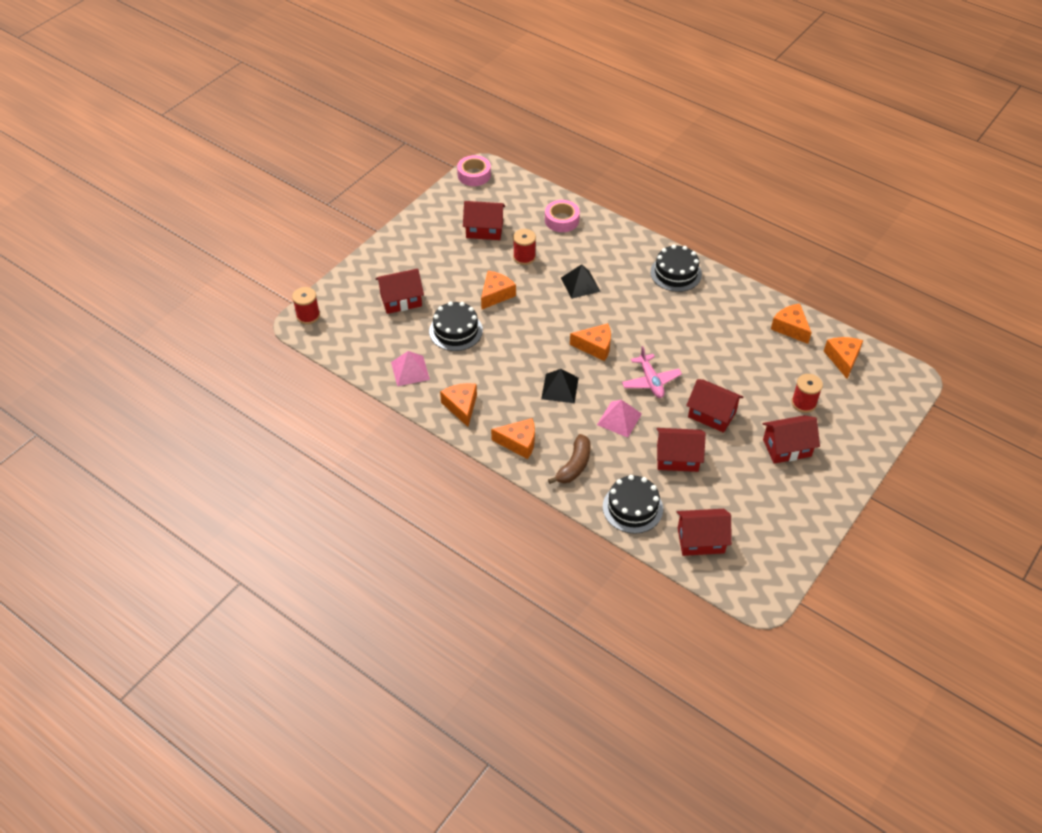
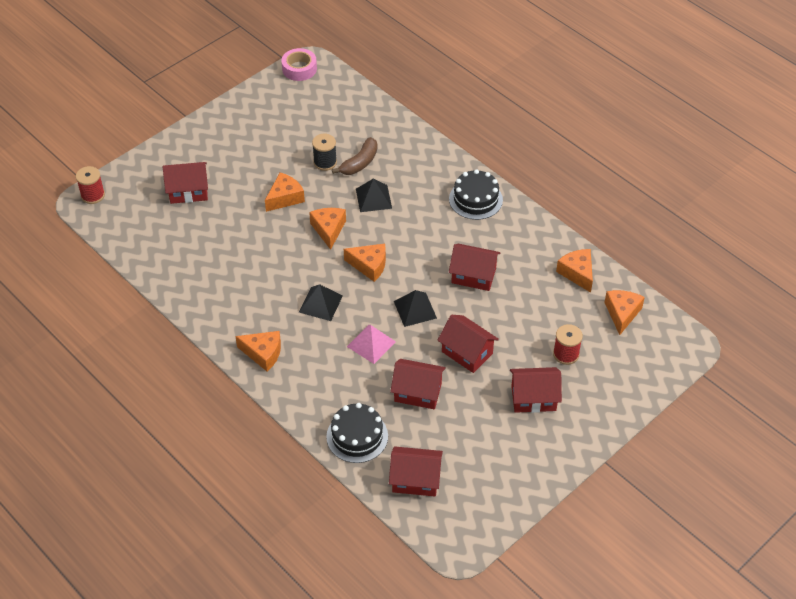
camera: 10 degrees right, 0 degrees up
(410, 370) = (177, 265): pink pyramid -> none
(456, 331) = (234, 230): black cake -> none
(461, 406) = (217, 309): orange cheese -> orange cheese (328, 230)
(484, 230) = (293, 128): red house -> red house (473, 275)
(524, 257) = (325, 162): red spool -> black spool
(561, 220) = (375, 128): pink tape -> none
(574, 465) = (311, 385): brown banana -> brown banana (359, 163)
(650, 381) = (415, 309): pink plane -> black pyramid

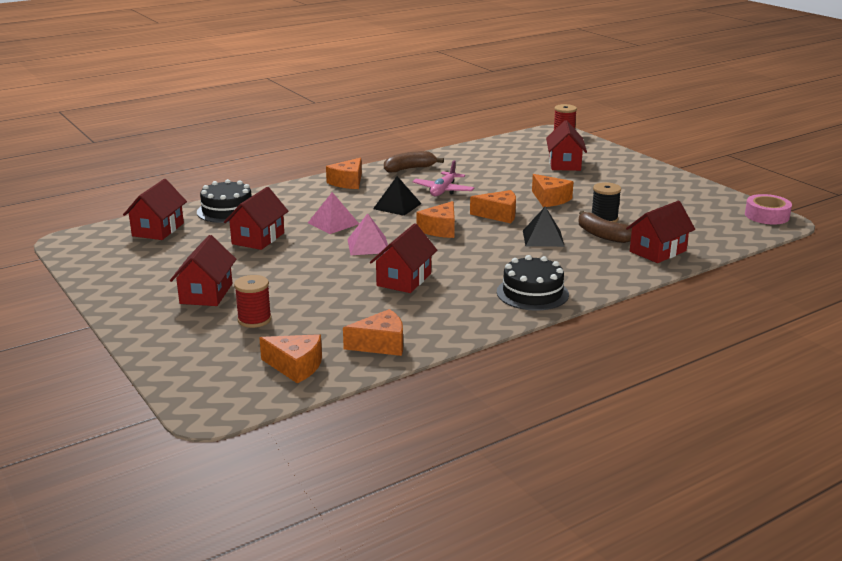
camera: 100 degrees right, 25 degrees down
(217, 309) = (410, 169): none -> brown banana
(275, 275) = (443, 190): none -> pink plane
(415, 309) = (368, 246): black pyramid -> pink pyramid
(467, 352) = (293, 265): red house -> red house (658, 251)

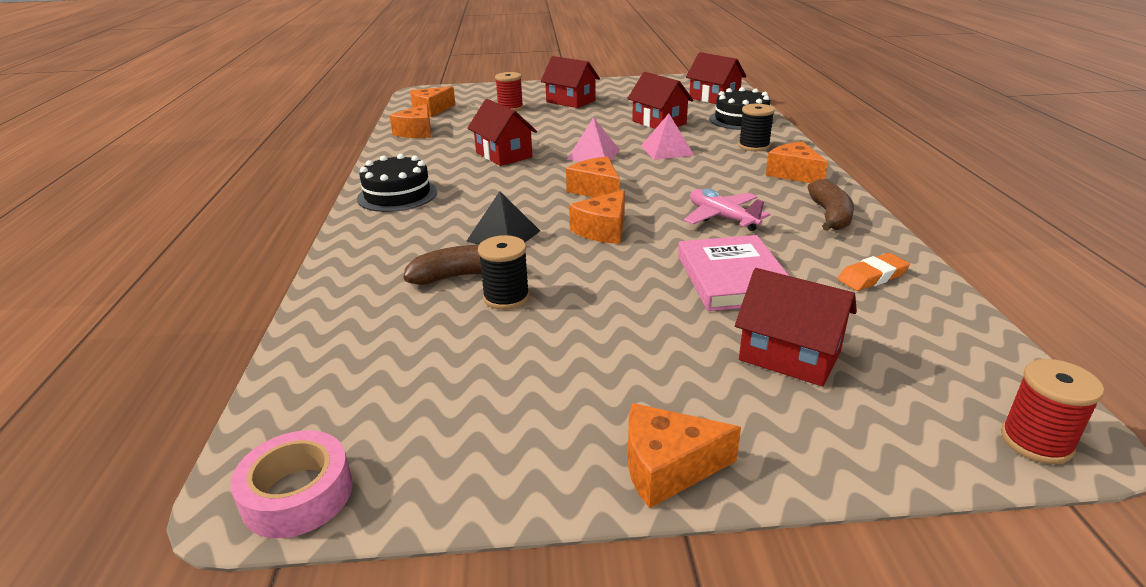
camera: 120 degrees right, 5 degrees up
(297, 198) = (754, 146): none -> black spool
(397, 206) = (689, 183): black pyramid -> none
(475, 157) = (872, 277): none -> orange eraser
(514, 179) = (733, 278): none -> pink book
(550, 199) = (623, 281): orange cheese -> orange cheese (667, 467)
(658, 251) = (365, 296): red house -> none

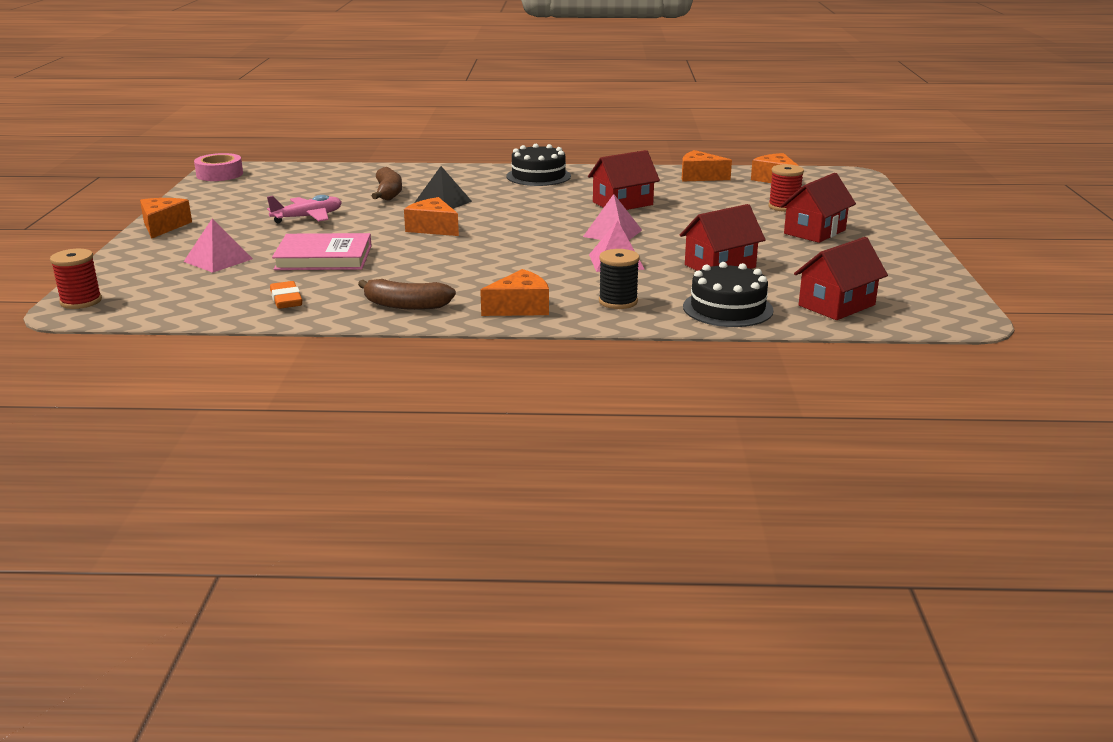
camera: 95 degrees right, 5 degrees down
(506, 297) = (351, 202): black spool -> none
(596, 190) = (517, 230): orange cheese -> none
(722, 218) = (429, 266): pink plane -> pink plane (308, 217)
(789, 356) = (218, 260): red house -> pink pyramid

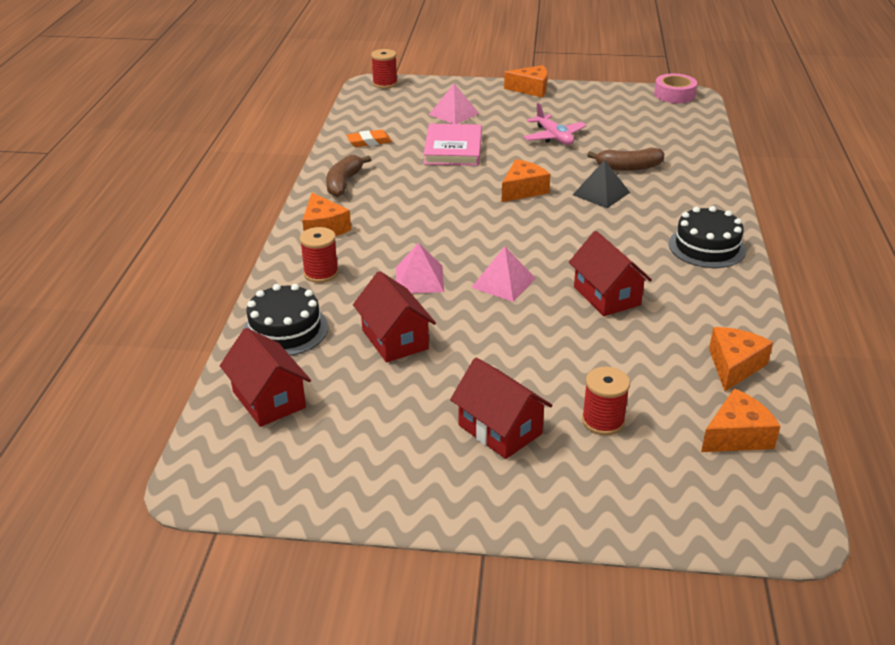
camera: 95 degrees right, 10 degrees up
(618, 301) = (321, 273): black spool -> red spool

